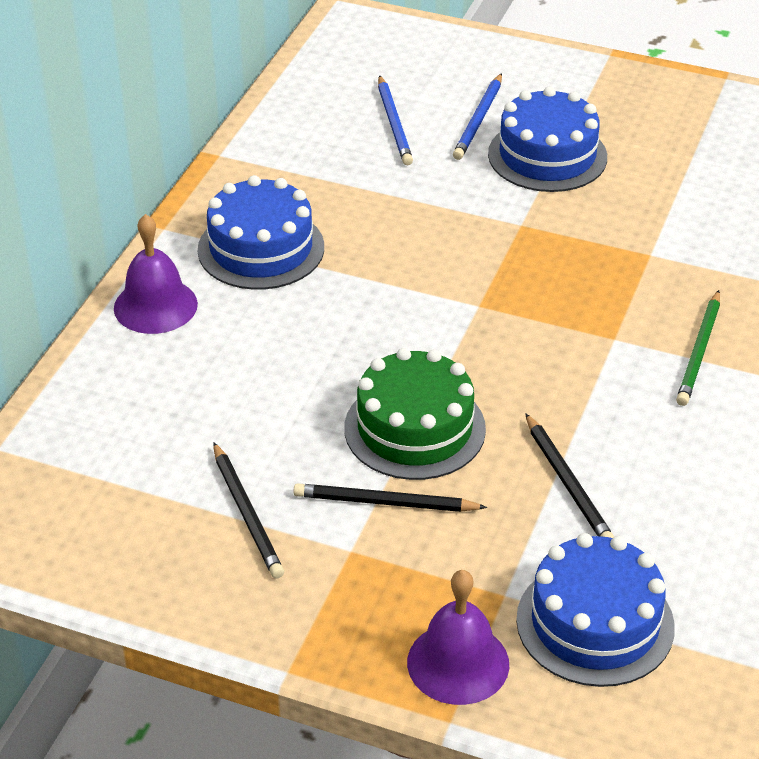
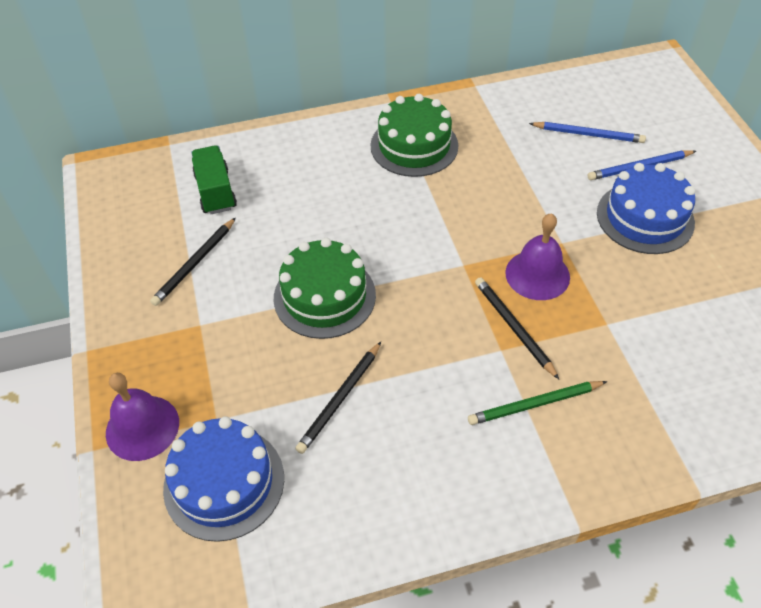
camera: 55 degrees right, 10 degrees up
(142, 443) = (215, 192): none -> green truck
(155, 306) = (326, 134): purple bell -> purple bell (537, 274)
(261, 248) = (414, 146): blue cake -> green cake
(385, 503) = (250, 318): black pencil -> black pencil (513, 327)
(394, 123) = (588, 134): blue pencil -> blue pencil turned 120 degrees counterclockwise

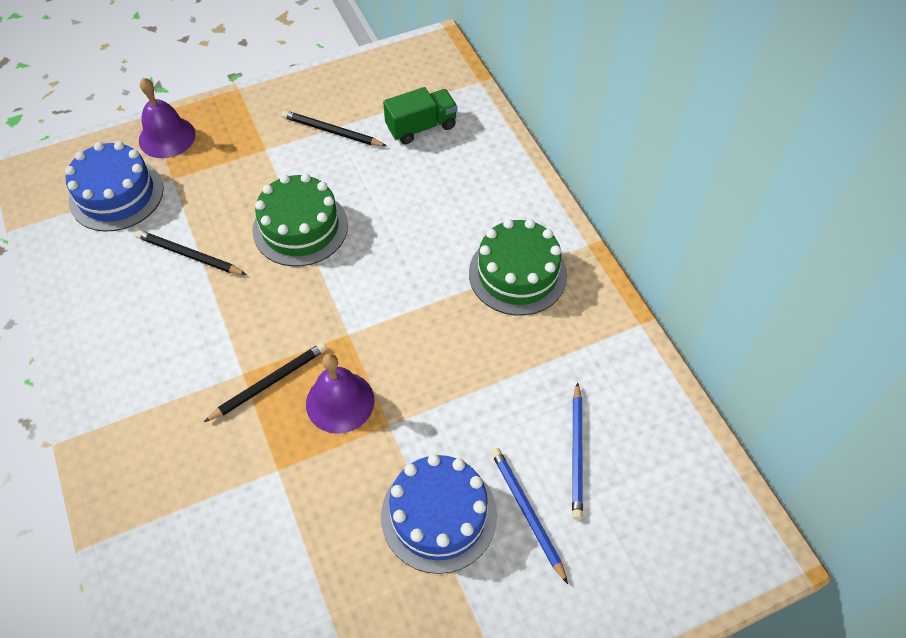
camera: 80 degrees right, 5 degrees up
(535, 404) = (179, 404): green pencil -> none

